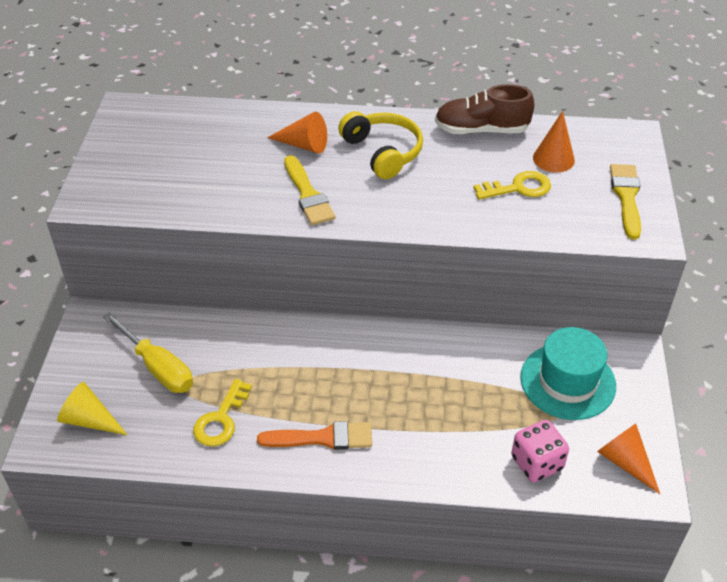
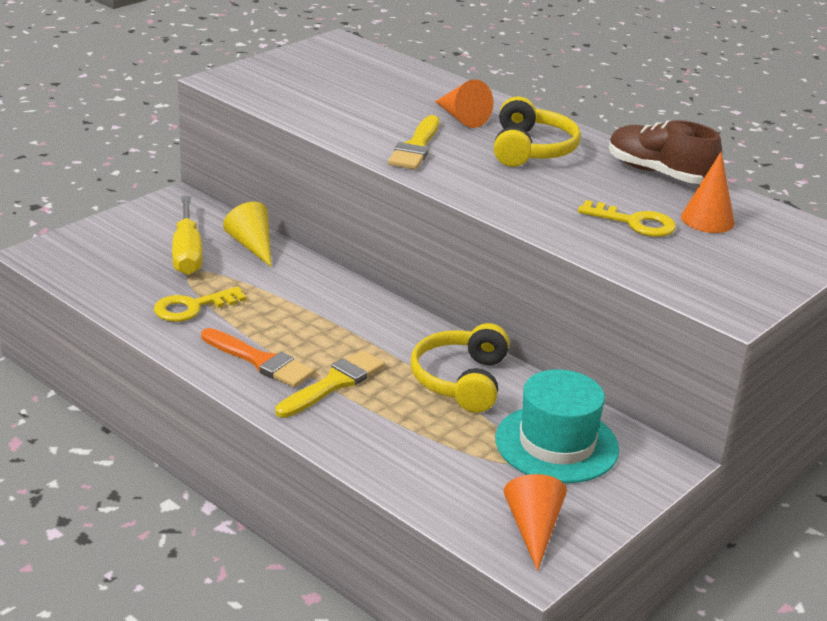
camera: 35 degrees right, 15 degrees down
(90, 420) = (91, 258): yellow cone -> yellow cone (252, 246)
(462, 366) = (461, 380): none -> yellow headphones
(537, 463) = (438, 480): pink dice -> none
(626, 197) = (748, 275): yellow brush -> yellow brush (334, 383)

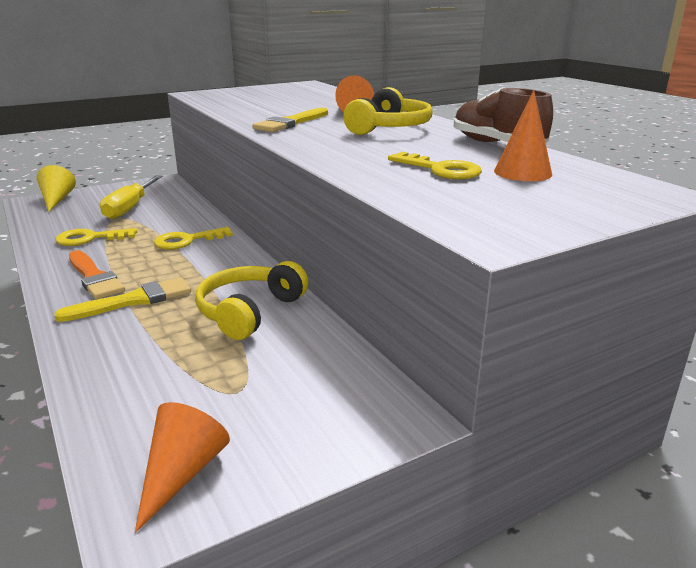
camera: 20 degrees right, 5 degrees down
(252, 246) = (181, 208): yellow cone -> yellow cone (57, 200)
(311, 297) = (187, 240): none -> yellow key
(556, 444) = (292, 381): turquoise hat -> none

